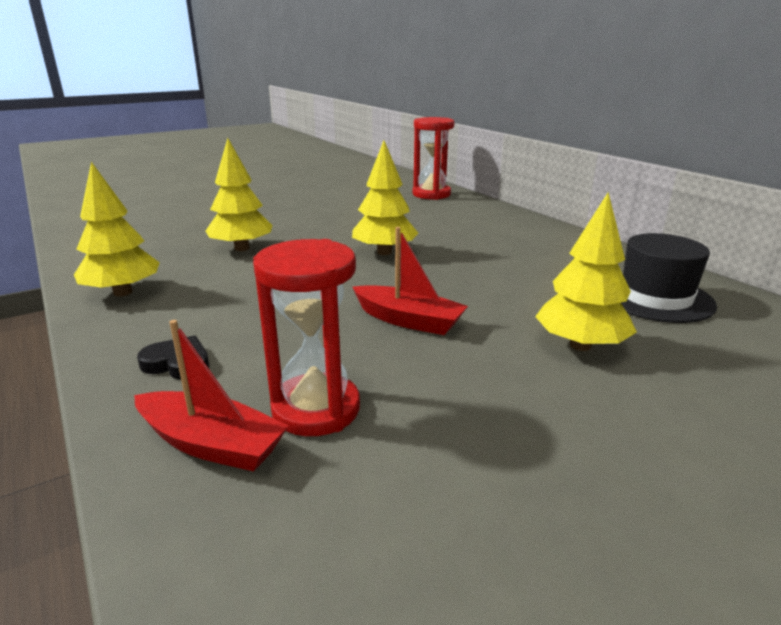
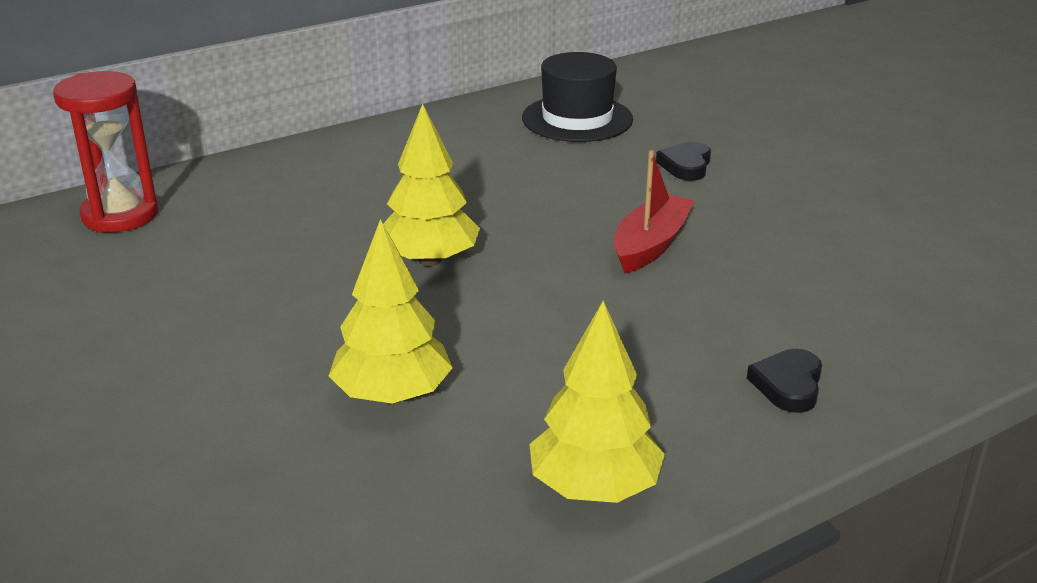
camera: 90 degrees left, 5 degrees up
(211, 444) = (911, 338): red boat -> none
(316, 409) = (838, 291): red hourglass -> none
(580, 345) = (686, 165): yellow tree -> black heart

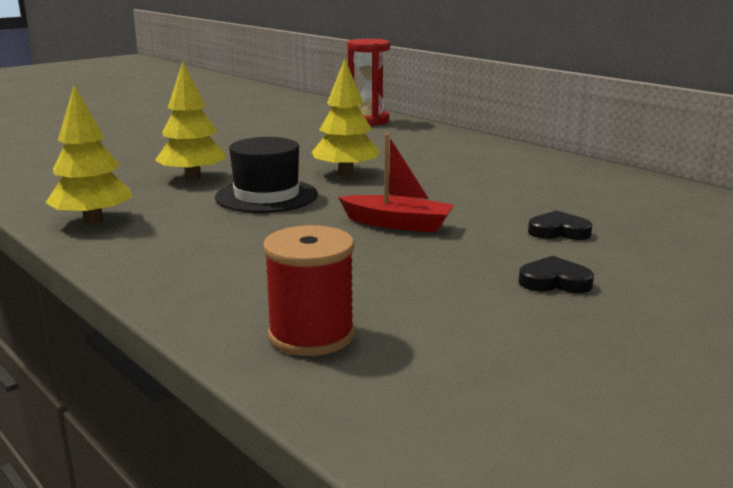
camera: 80 degrees right, 10 degrees down
(577, 119) = (614, 194): black hat -> black hat (266, 196)
(788, 385) = (196, 268): black heart -> black heart (554, 281)
(946, 317) = (311, 335): none -> red spool

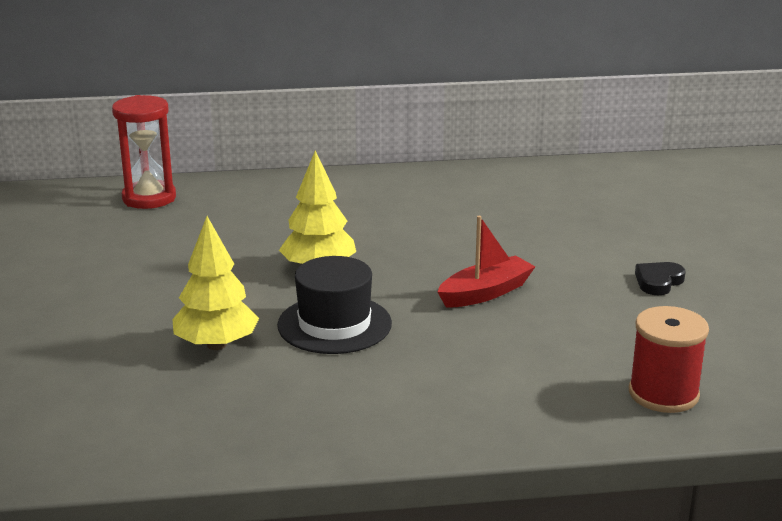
camera: 55 degrees left, 5 degrees up
(93, 220) = (289, 431): yellow tree -> none
(558, 231) = (573, 243): black heart -> none

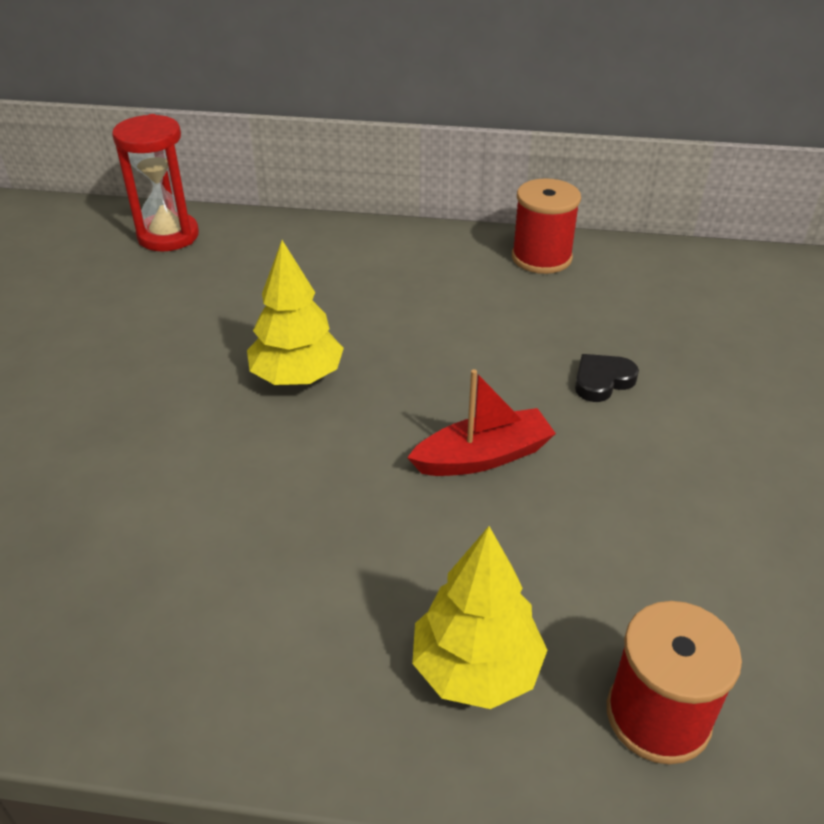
camera: 15 degrees right, 15 degrees up
(216, 345) = (113, 486): yellow tree -> yellow tree (476, 668)
(334, 324) = (269, 478): black hat -> none
(468, 178) = (541, 257): none -> red spool
(658, 282) = (724, 479): black heart -> black heart (602, 381)

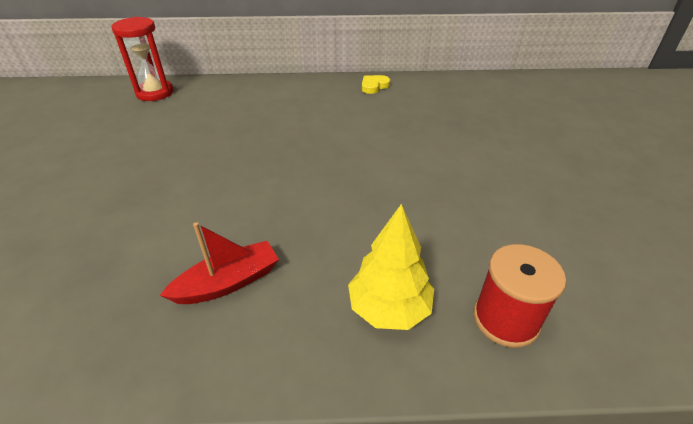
camera: 10 degrees left, 0 degrees up
(297, 377) = (245, 158): yellow tree -> none
(483, 456) = (365, 188): red boat -> red boat (228, 282)
(541, 257) = (374, 86): red spool -> yellow heart
(602, 381) = (423, 142): black heart -> none

